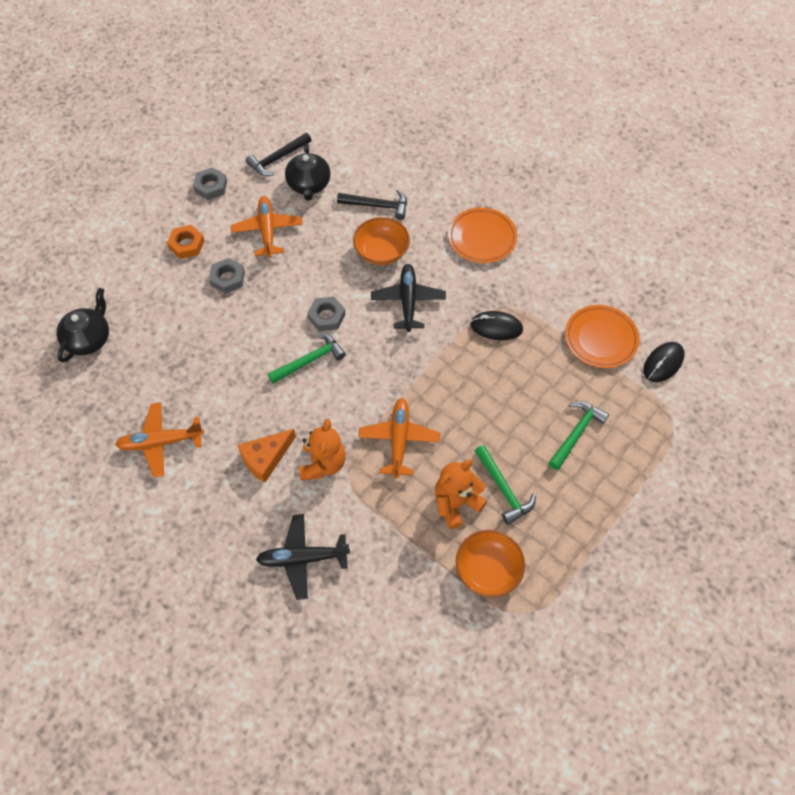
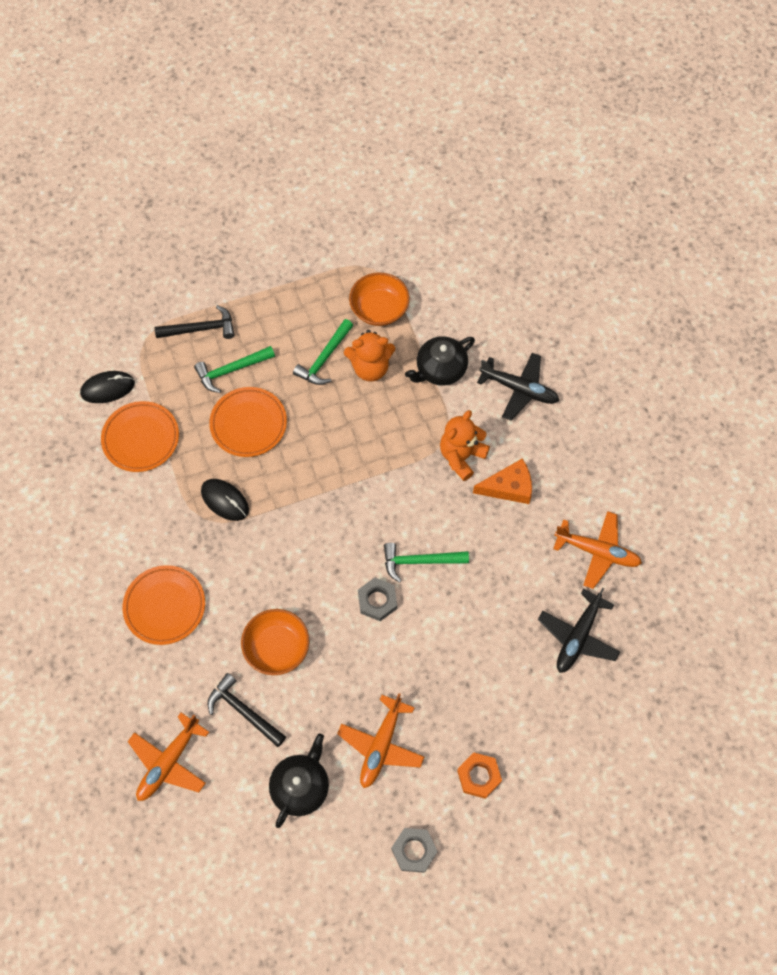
camera: 150 degrees left, 5 degrees up
(89, 339) = (629, 706): black teapot -> black teapot (440, 369)
(227, 278) = (454, 704): grey nut -> none
(277, 159) = (315, 850): black hammer -> black hammer (201, 329)
(399, 440) = (383, 443): orange plane -> orange plane (169, 762)
(408, 301) = (288, 574): black plane -> black plane (577, 636)
(503, 489) = (324, 359): green hammer -> green hammer turned 150 degrees counterclockwise
(525, 395) = (248, 424): none -> orange plate

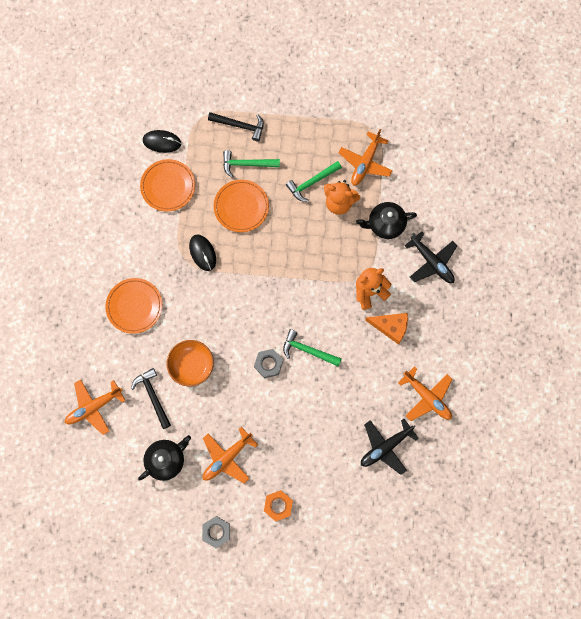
camera: 25 degrees right, 10 degrees up
(379, 309) = (365, 163): orange bowl -> orange plane

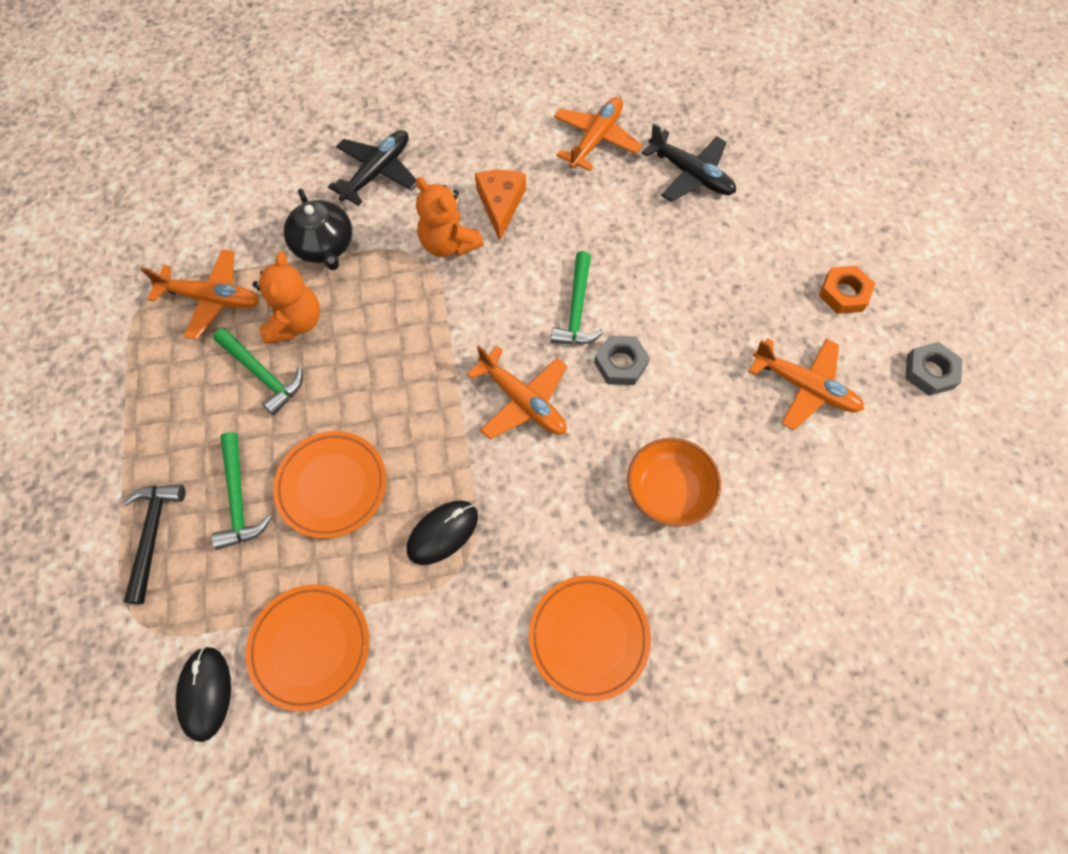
camera: 105 degrees left, 10 degrees down
(94, 407) = (818, 656): orange plane -> orange plane (523, 401)
(153, 396) = (752, 545): black hammer -> none
(166, 459) = (853, 486): black teapot -> none

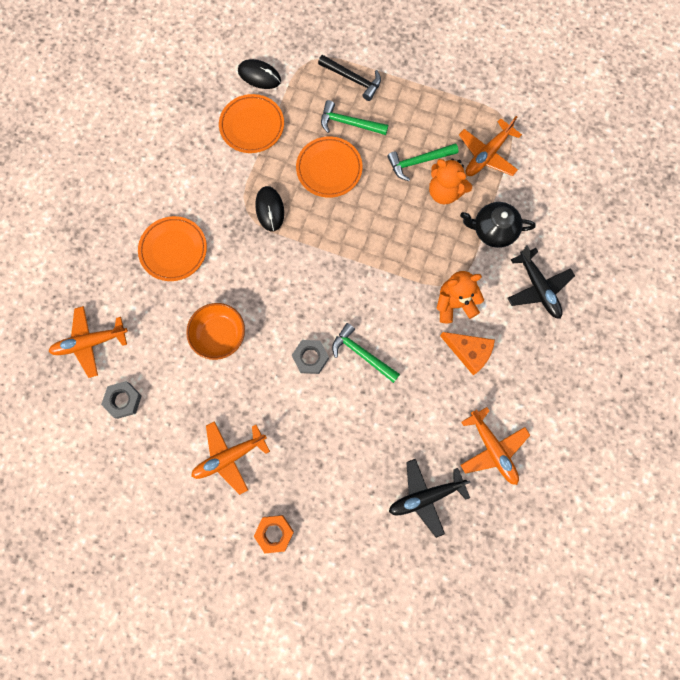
camera: 120 degrees right, 10 degrees up
(523, 401) = (319, 289): orange plane -> orange plane (90, 342)
(929, 372) = (190, 545): grey nut -> grey nut (123, 400)

